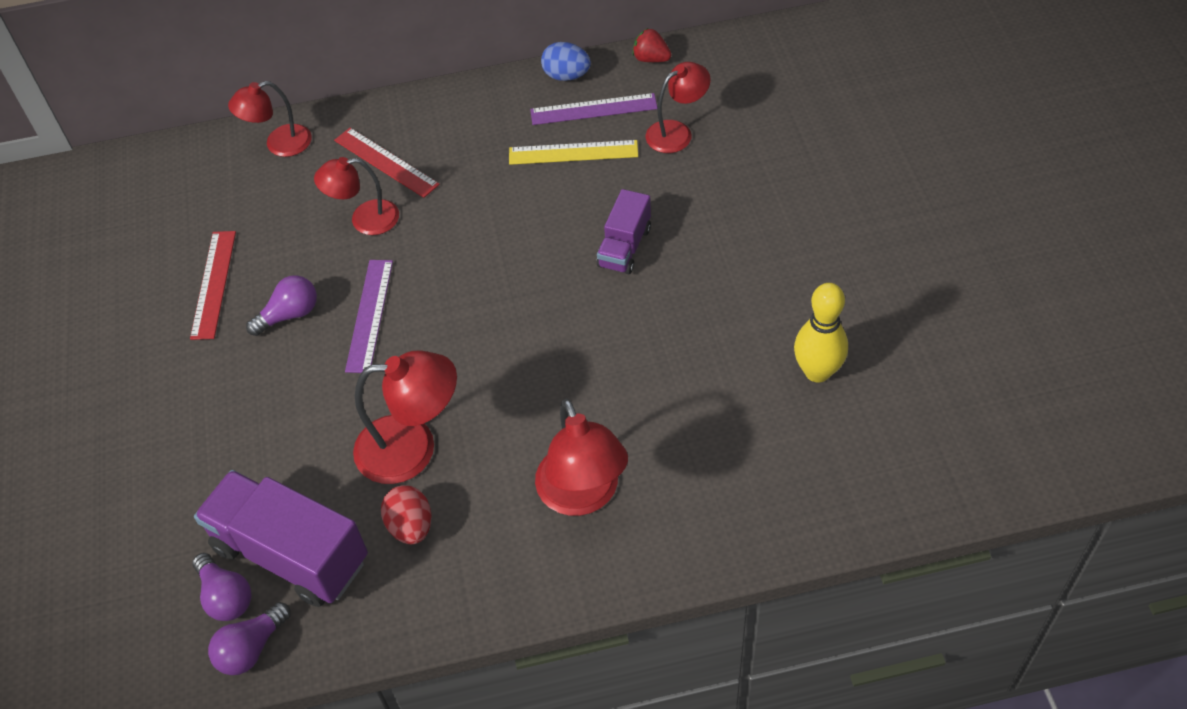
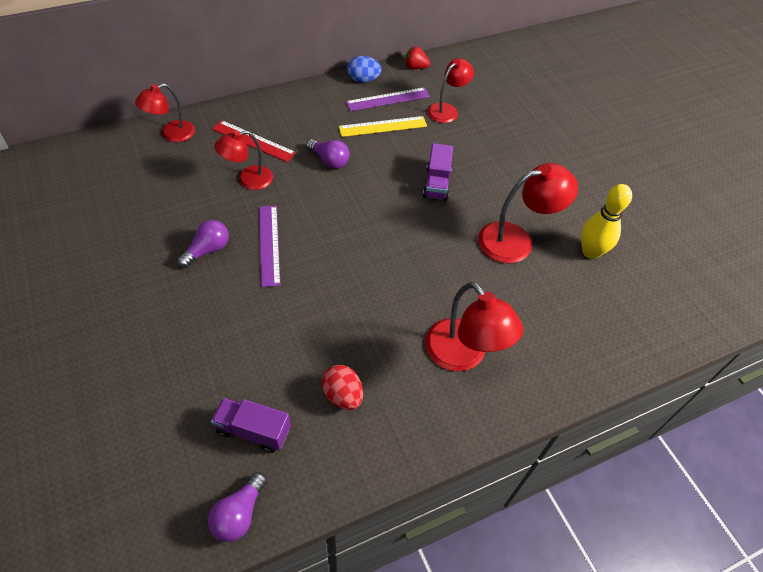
camera: 20 degrees left, 0 degrees up
(213, 284) = (142, 234): red ruler -> none
(226, 596) = (207, 474): purple light bulb -> purple light bulb (329, 161)
(291, 553) = (253, 430): purple truck -> purple truck, size x0.56
(412, 448) = (327, 336): red lamp -> red lamp (516, 240)

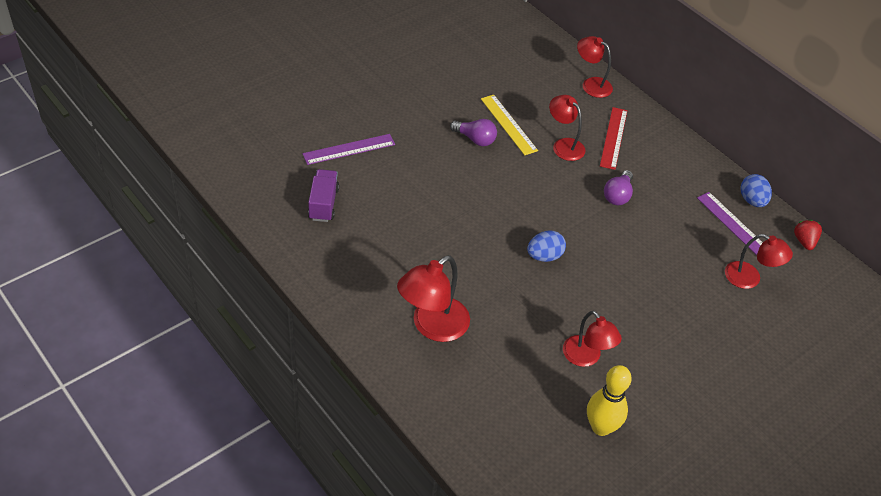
camera: 75 degrees right, 5 degrees down
(239, 514) = (260, 210): purple light bulb -> none
(269, 244) = (497, 175): purple ruler -> purple ruler (349, 149)
(342, 395) = (368, 250): red egg -> none
(382, 126) = (690, 227): yellow ruler -> yellow ruler (508, 124)
(391, 237) = (544, 256): none -> blue egg
(436, 183) = (631, 283): purple truck -> none
(516, 240) = (586, 357): red lamp -> red lamp, size x0.67

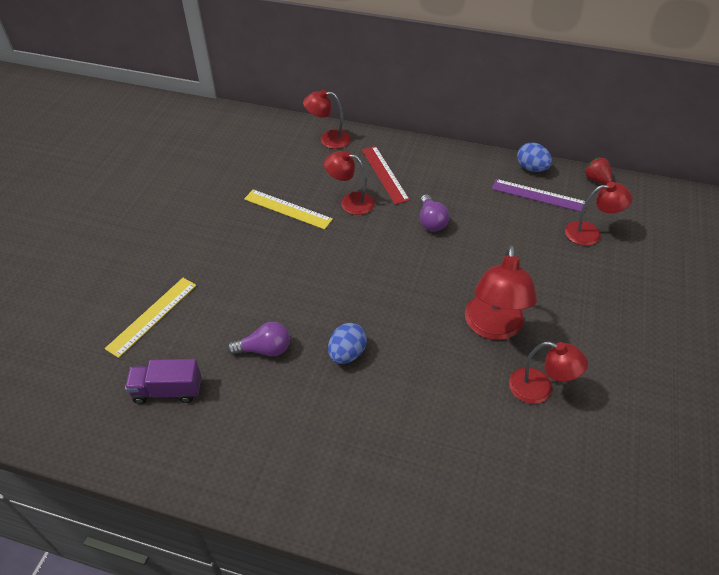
camera: 30 degrees left, 0 degrees up
(323, 204) = (167, 390): purple truck -> purple truck turned 60 degrees counterclockwise
(349, 149) = (152, 316): purple ruler -> yellow ruler
(432, 326) = (381, 454): red lamp -> red lamp (493, 327)
(475, 139) = (269, 238): purple light bulb -> purple light bulb (264, 349)
(544, 256) = (420, 313): blue egg -> blue egg (347, 353)
(601, 427) = (613, 452): yellow bowling pin -> none

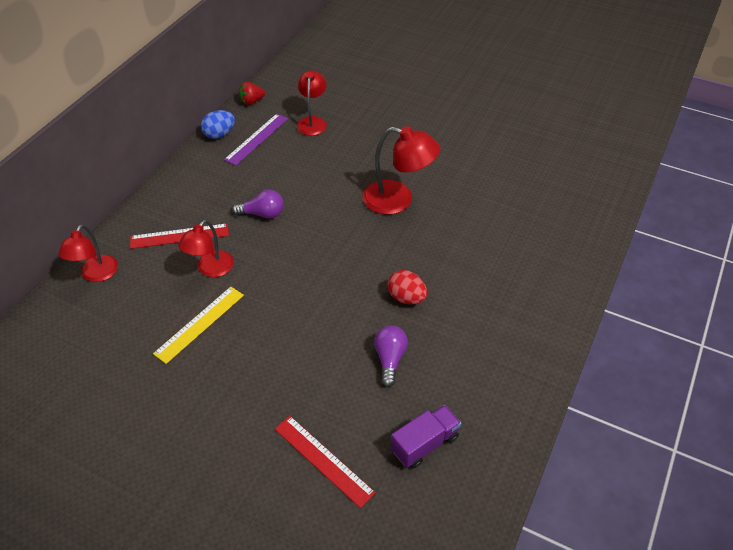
camera: 80 degrees left, 0 degrees up
(152, 316) = (323, 460): yellow ruler -> red ruler
(167, 390) = (425, 444): purple truck -> purple truck turned 135 degrees counterclockwise
(347, 353) = (406, 298): blue egg -> red egg
(539, 389) = (460, 188): red lamp -> none

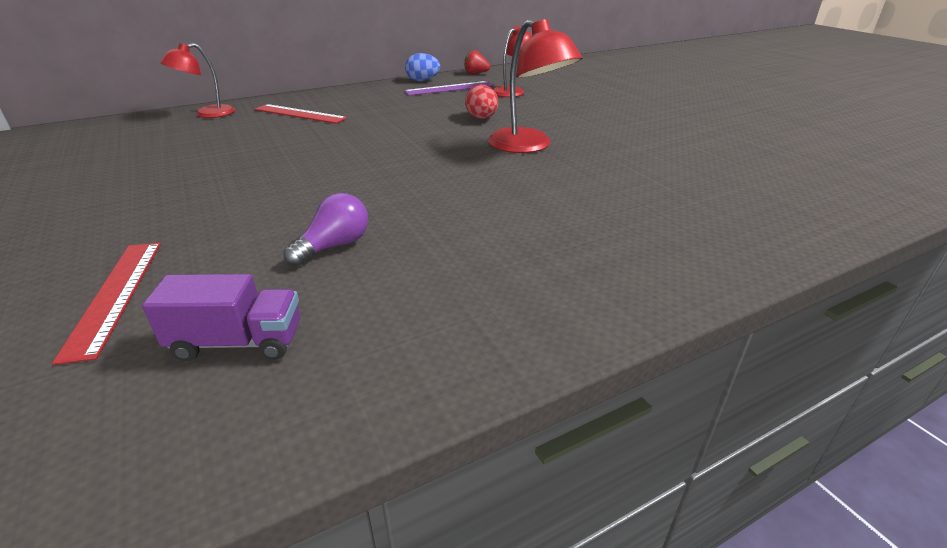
camera: 35 degrees right, 15 degrees down
(199, 324) = (218, 158): yellow ruler -> none
(210, 269) = (287, 135): red lamp -> none
(262, 214) = (385, 121): purple light bulb -> none
(406, 298) = (432, 208): red egg -> red egg (481, 118)

